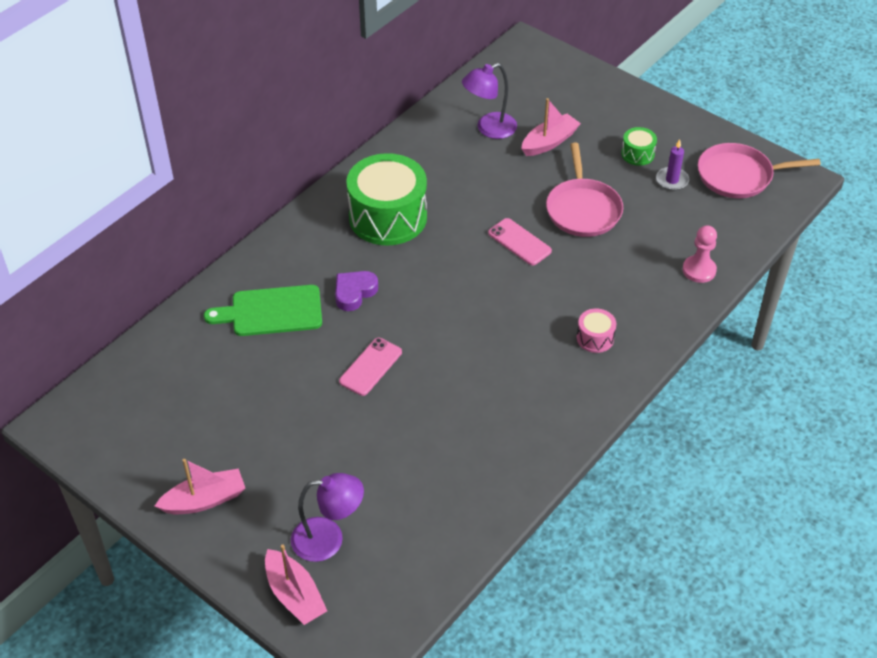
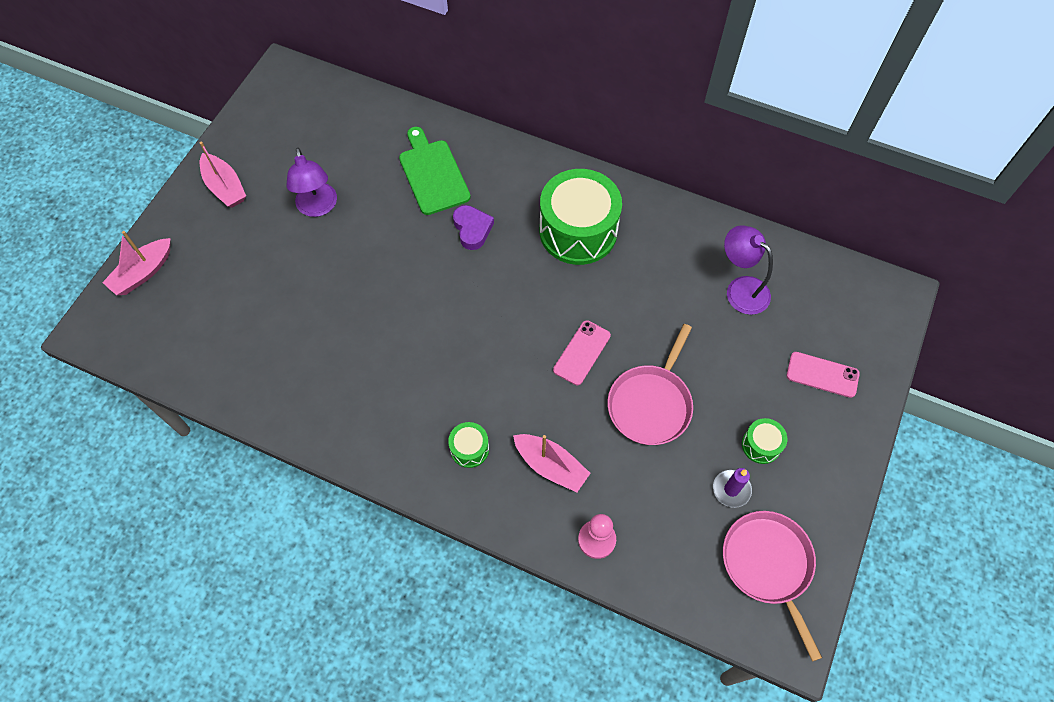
camera: 75 degrees right, 15 degrees up
(328, 539) = (198, 282): purple lamp -> purple lamp (318, 207)
(354, 292) = (472, 229): purple heart -> purple heart turned 45 degrees clockwise
(370, 367) = (387, 265): pink phone -> pink phone (822, 375)
(549, 142) = (743, 351): pink boat -> pink boat (550, 466)
(583, 209) = (651, 404): pink pan -> pink pan turned 45 degrees counterclockwise
(595, 338) = (469, 449): pink drum -> green drum

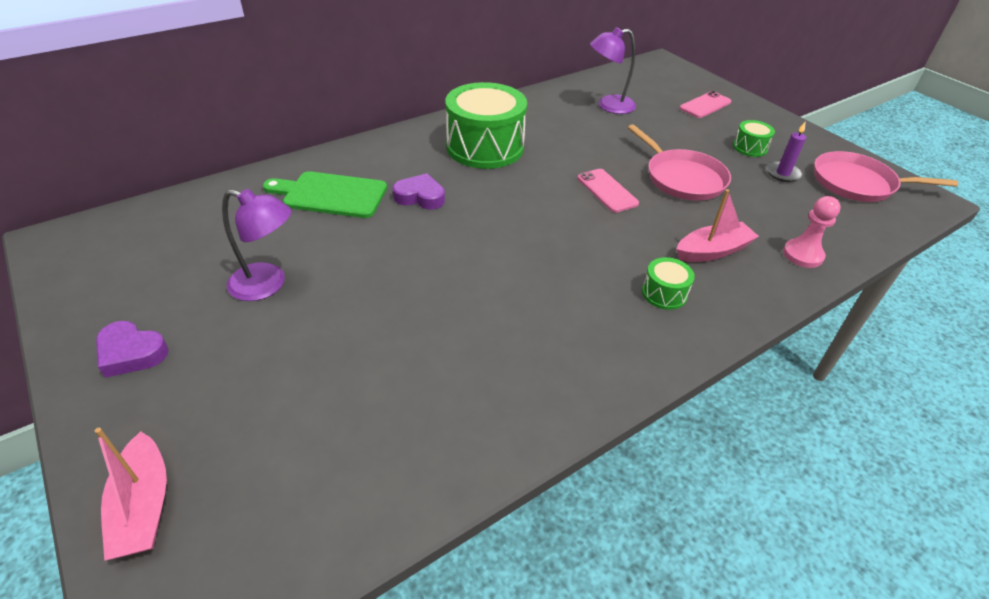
camera: 60 degrees left, 20 degrees down
(225, 187) = (131, 353): pink boat -> purple heart

